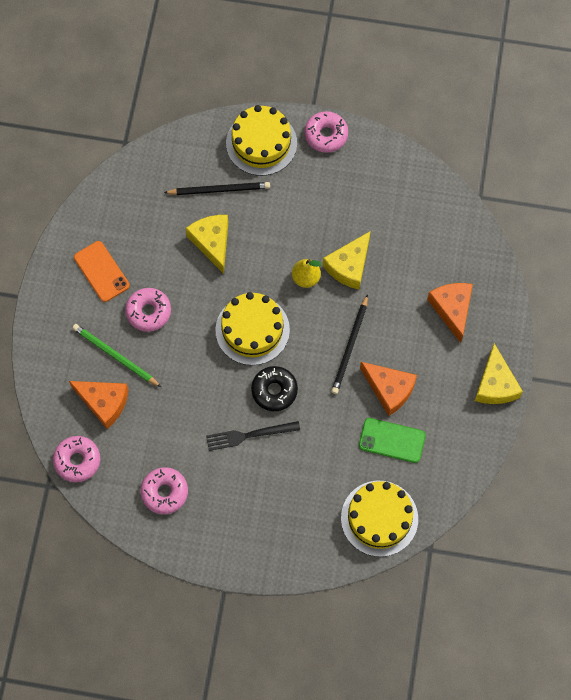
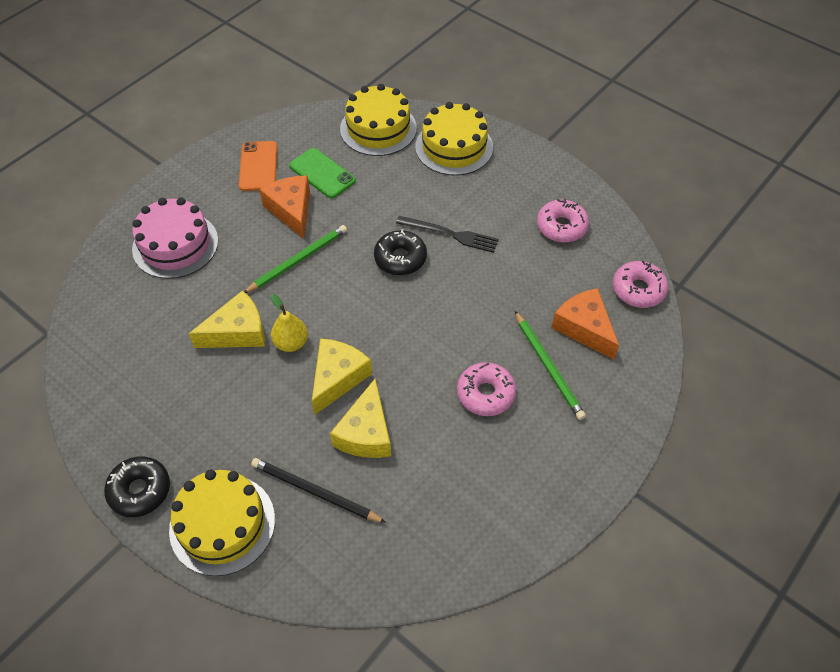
camera: 150 degrees left, 15 degrees down
(101, 271) = (517, 467): orange phone -> orange phone (258, 166)
(252, 330) = (384, 321): yellow cake -> yellow cake (454, 147)
(326, 135) = (140, 490): pink donut -> black donut
(350, 346) = (298, 260): black pencil -> green pencil
(452, 309) = (175, 245): orange cheese -> pink cake
(495, 384) = (195, 172): yellow cheese -> yellow cheese (337, 378)

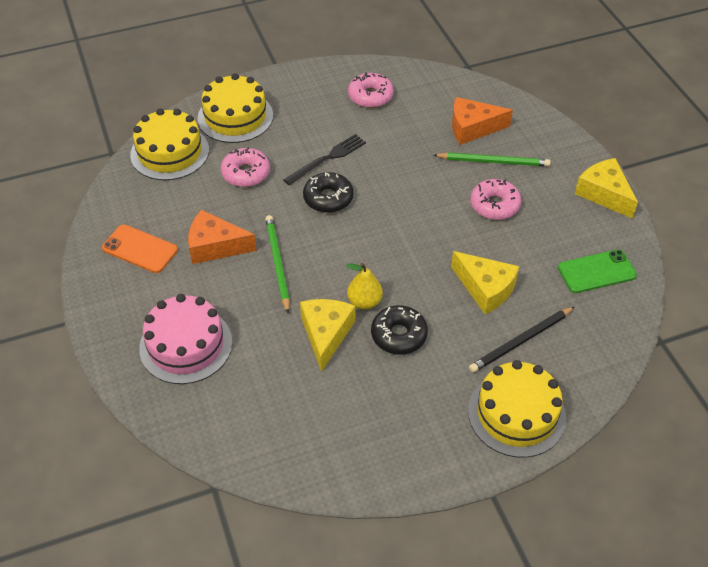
camera: 60 degrees left, 5 degrees down
(140, 490) = (449, 463): black donut -> black donut (399, 335)
(322, 173) = (189, 209): green phone -> green phone (597, 272)
(337, 378) = (421, 285): yellow cheese -> yellow cheese (604, 194)
(638, 290) = (459, 86): pink donut -> pink donut (246, 173)

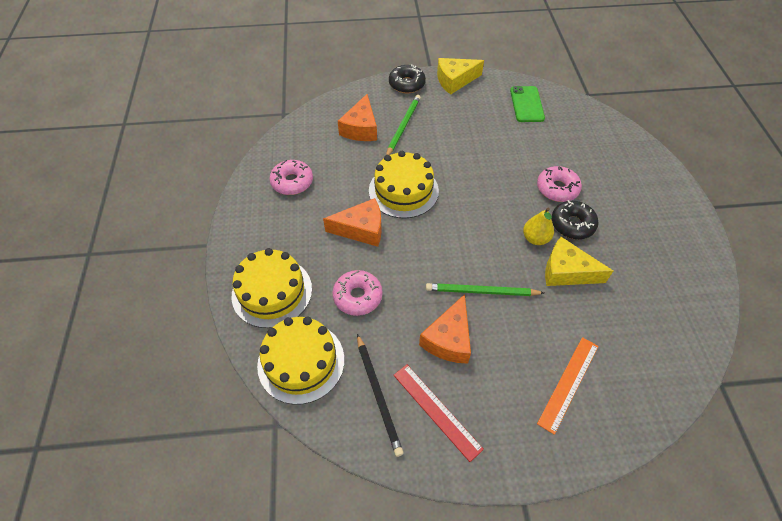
camera: 75 degrees left, 5 degrees up
(140, 249) = (436, 410): orange phone -> red ruler
(186, 345) = (568, 383): pink cake -> orange ruler
(327, 159) = (361, 229): black fork -> orange cheese
(328, 198) = (411, 239): black donut -> black donut (406, 84)
(485, 288) = (532, 163): yellow cheese -> none
(494, 205) = (450, 137): pink donut -> pink donut (557, 189)
(516, 414) = (647, 176): yellow cake -> yellow cake (403, 190)
(520, 341) = (584, 158): black pencil -> black pencil (378, 395)

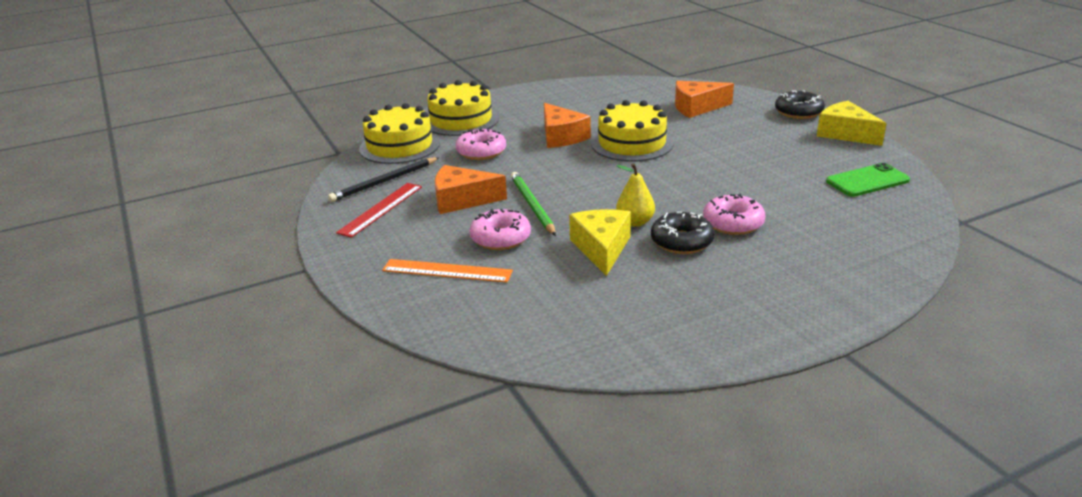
camera: 70 degrees right, 25 degrees down
(292, 182) = (590, 98): pink donut -> pink donut (500, 238)
(403, 126) = (727, 124): green pencil -> none

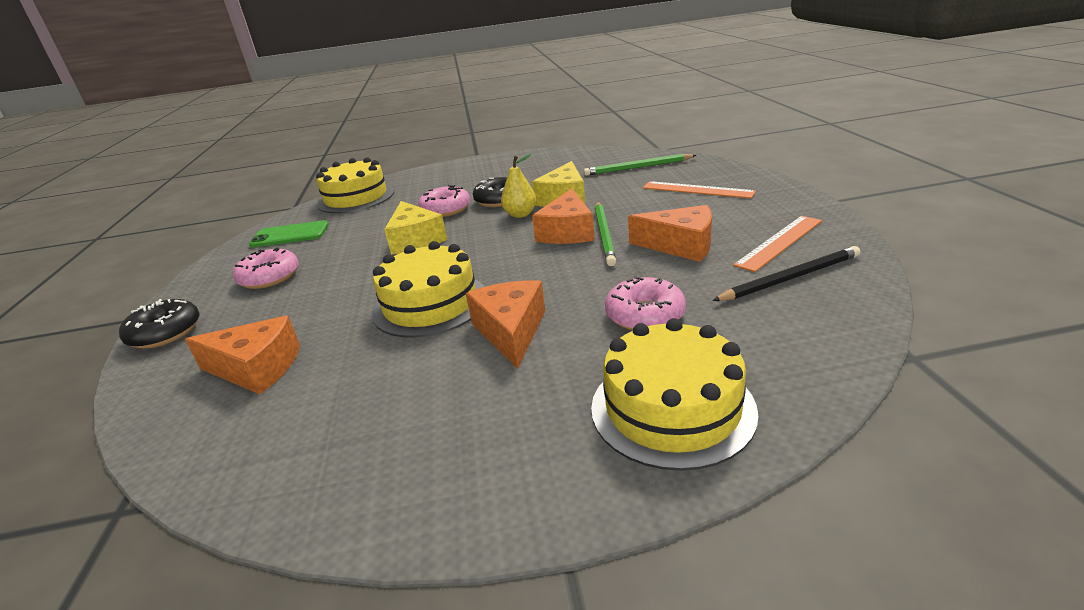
camera: 160 degrees left, 0 degrees up
(381, 209) = (779, 242): red ruler -> orange ruler
(399, 146) = (790, 347): yellow cake -> yellow cake (356, 198)
(500, 238) = (646, 209): pink donut -> pink donut (269, 277)
(531, 315) = (637, 167): none -> green pencil
(569, 205) = (567, 232): none -> orange cheese
(845, 134) = (196, 288): yellow cheese -> yellow cheese (415, 240)

